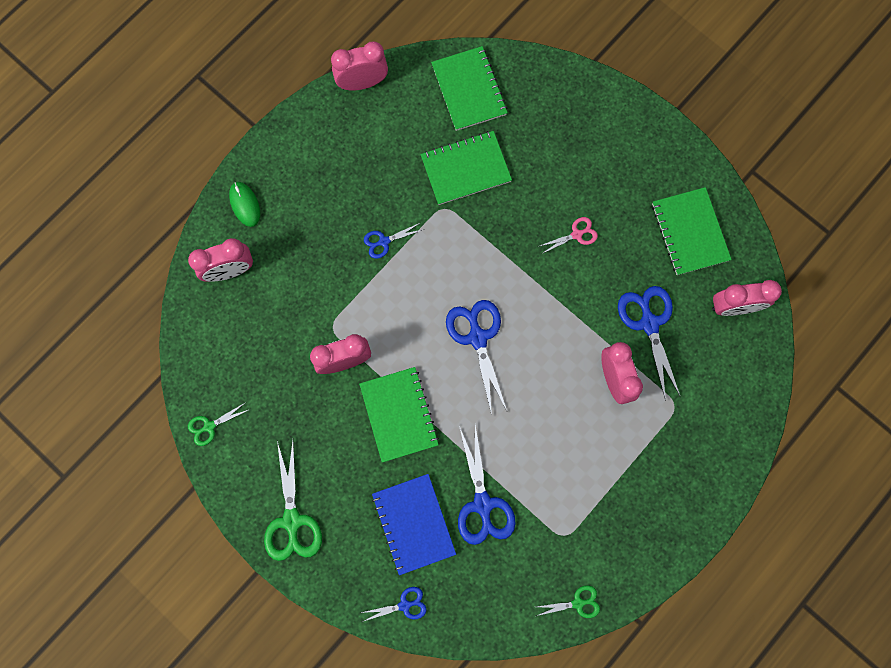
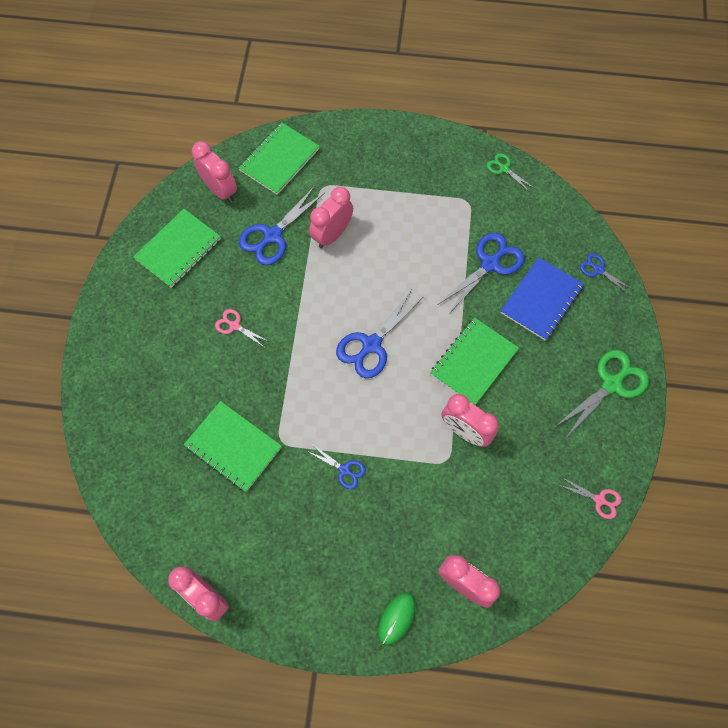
camera: 125 degrees left, 10 degrees down
(209, 426) = (599, 500): green scissors -> pink scissors
(469, 90) = (154, 494): green notebook -> green notebook (279, 160)

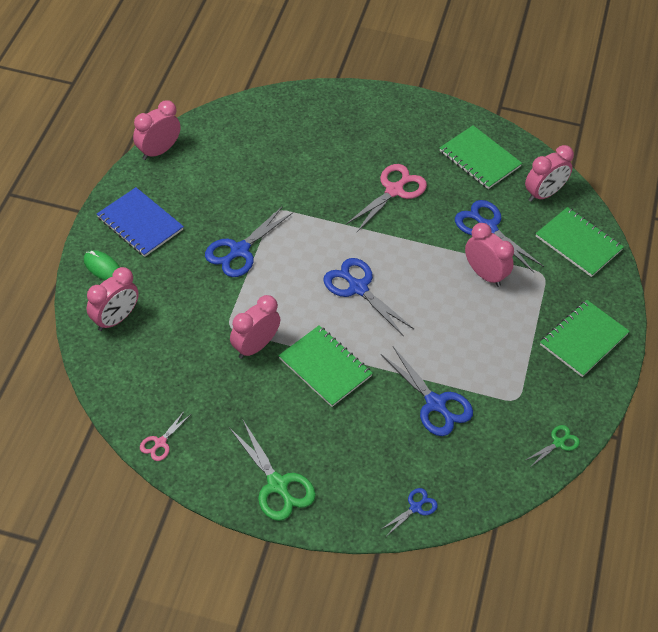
camera: 95 degrees right, 15 degrees down
(233, 447) = (278, 178): green notebook -> green notebook (583, 339)
(234, 326) = (394, 191): pink scissors -> pink scissors, size x1.85
(344, 470) = (239, 250): blue scissors -> blue scissors, size x1.85
(541, 300) = (386, 442): blue notebook -> blue notebook (140, 224)

